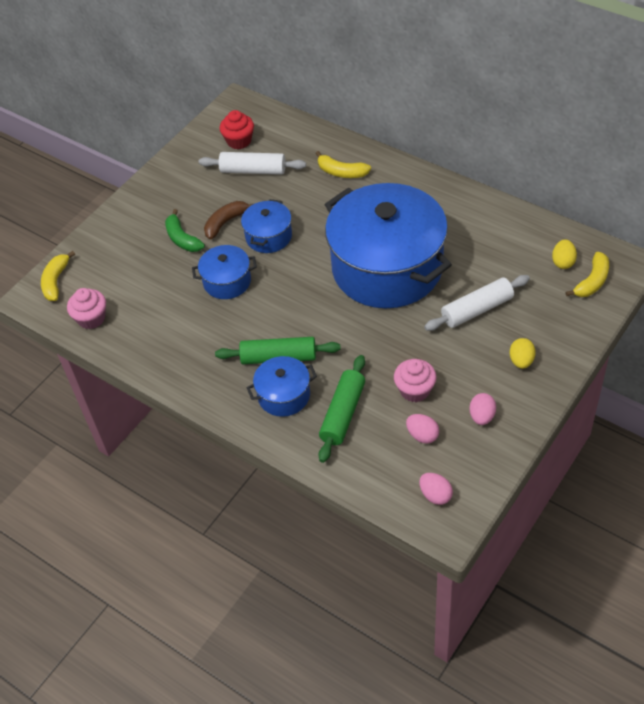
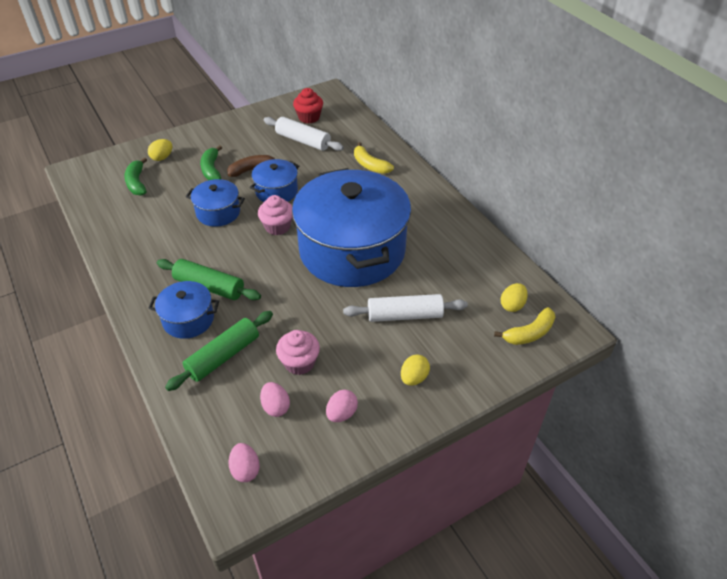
camera: 20 degrees right, 5 degrees down
(56, 281) = (99, 166): yellow banana -> none
(91, 318) = (99, 201): pink cupcake -> pink cupcake (277, 227)
(114, 283) = (137, 183): none -> green banana
(117, 245) = (162, 157): none -> yellow egg

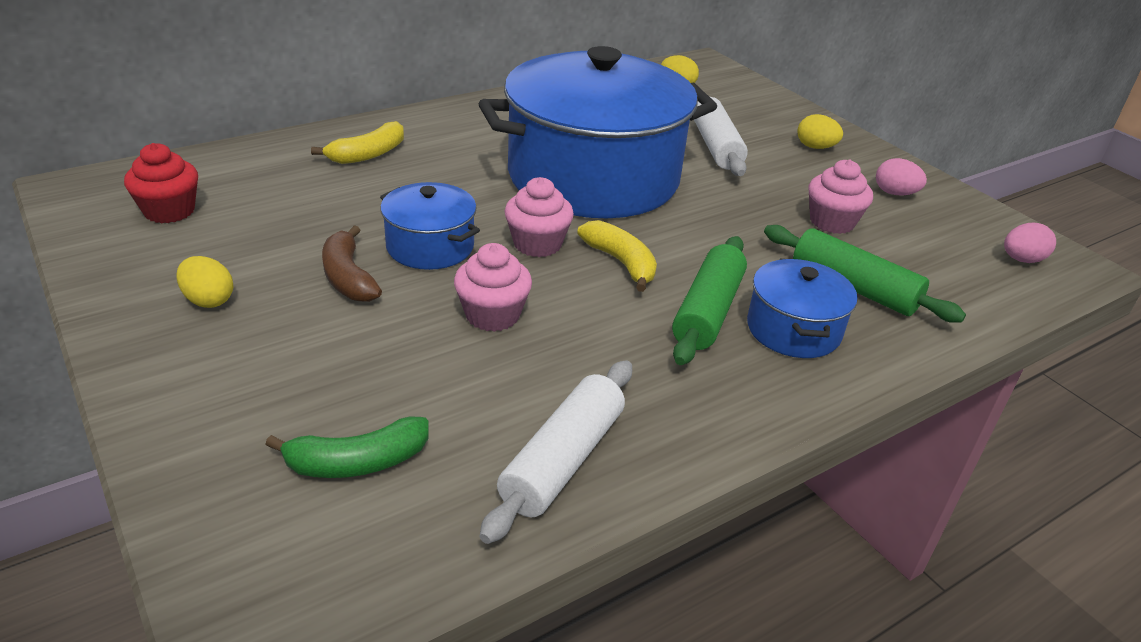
camera: 95 degrees left, 10 degrees down
(162, 157) = (248, 427): yellow egg -> yellow egg (208, 300)
(211, 169) = (331, 335): green banana -> none
(218, 212) = (492, 315): blue pot -> pink cupcake
(276, 407) = (915, 239): pink egg -> none
(303, 141) = (259, 218): white rolling pin -> white rolling pin (562, 460)
(529, 333) = (718, 82): yellow banana -> yellow banana (621, 263)

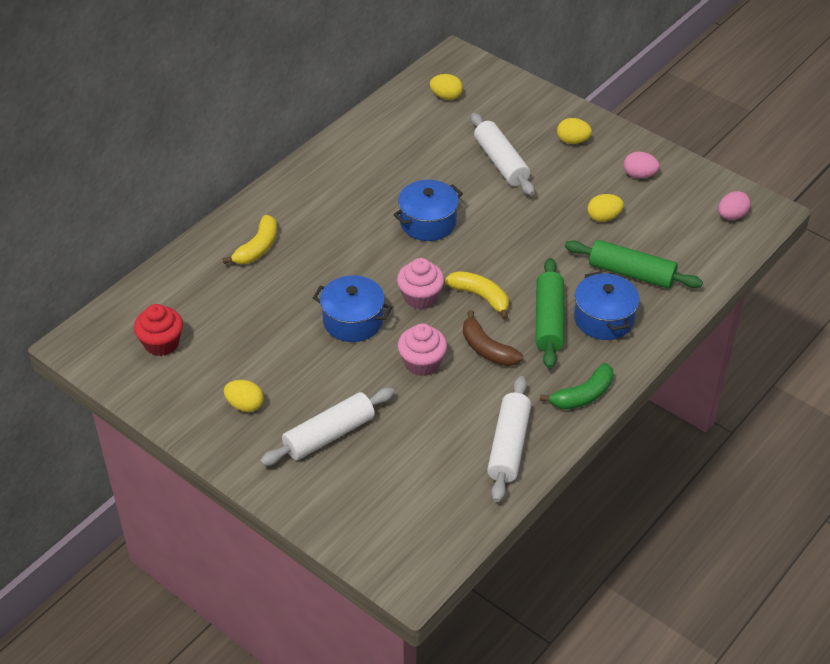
camera: 15 degrees left, 10 degrees up
(292, 367) = (329, 435): none -> white rolling pin
(348, 277) = (317, 362): brown banana -> brown banana (487, 349)
(357, 462) = (403, 480): green banana -> green banana (583, 395)
(593, 177) = (428, 222): blue pot -> blue pot, size x0.44
(832, 222) = (603, 217): pink cupcake -> yellow egg

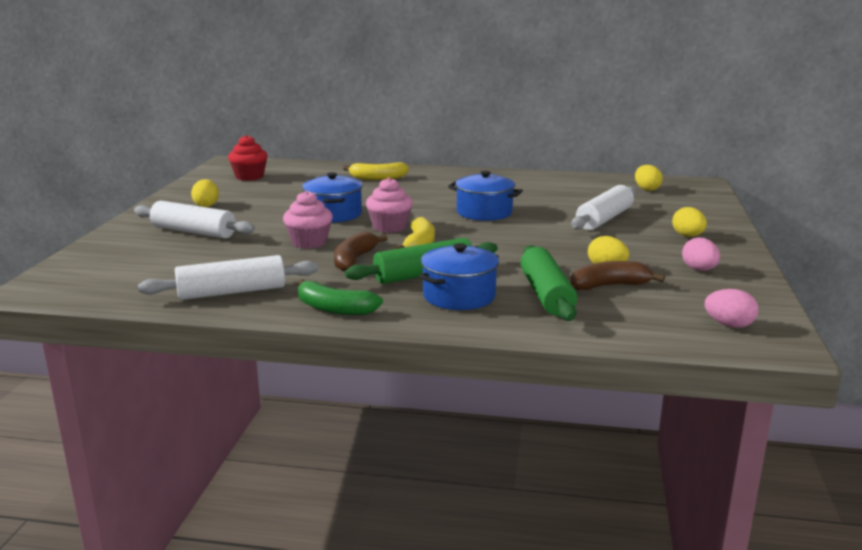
camera: 60 degrees right, 25 degrees down
(637, 234) = (609, 286): none -> brown banana

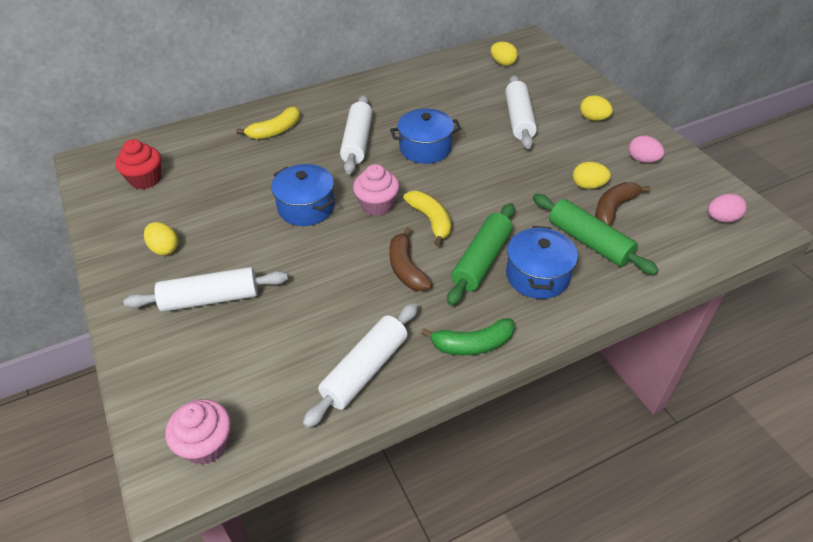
camera: 35 degrees left, 25 degrees up
(309, 242) = (338, 262): pink cupcake -> pink cupcake (206, 444)
(432, 197) = (357, 142): none -> white rolling pin

